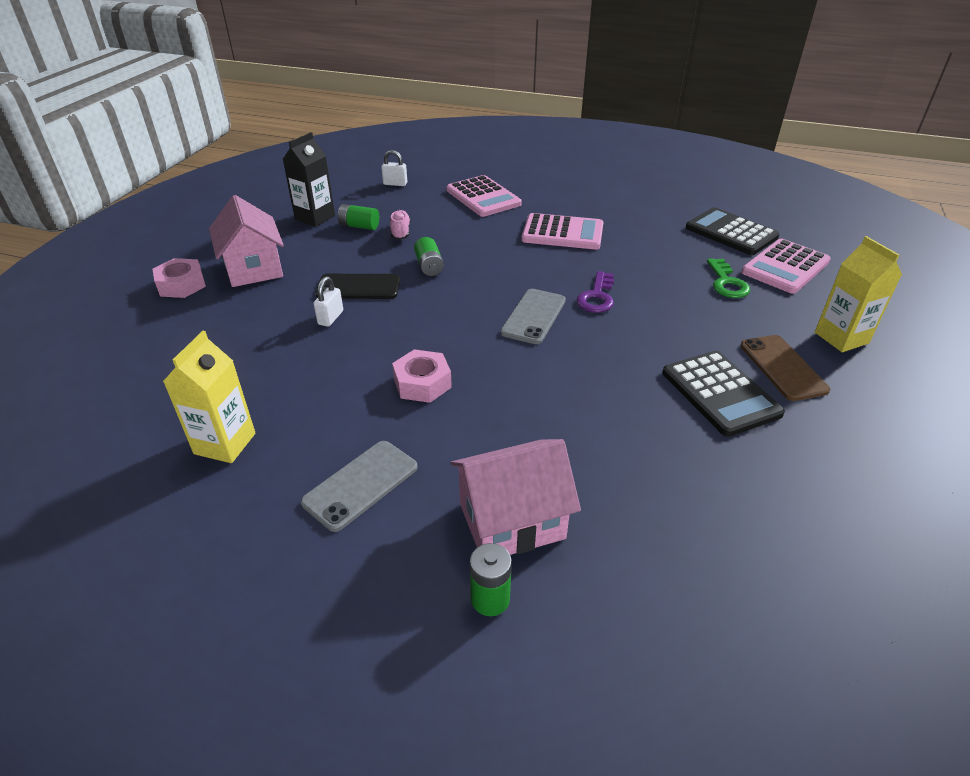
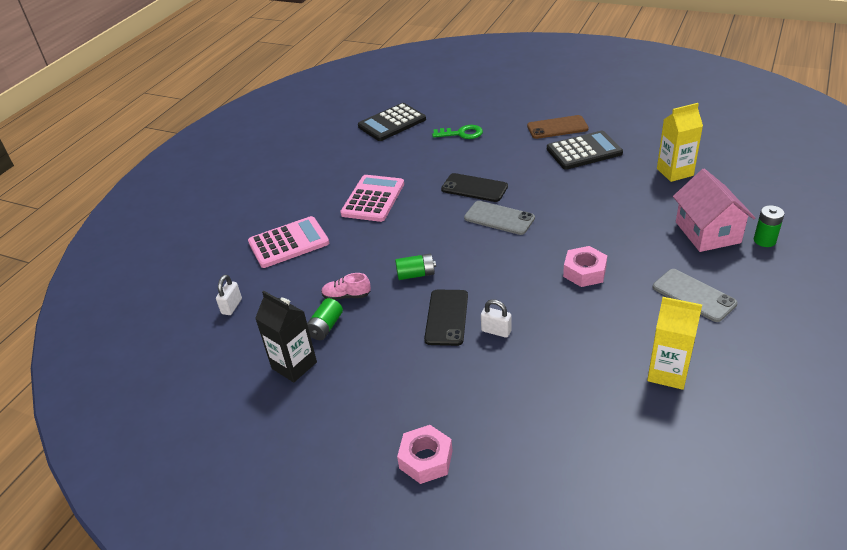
camera: 80 degrees left, 0 degrees up
(253, 268) = (399, 401): pink house -> none
(597, 296) = (474, 188): purple key -> black phone
(785, 267) = (444, 109): pink calculator -> none
(841, 338) = (527, 104): yellow carton -> yellow carton (675, 172)

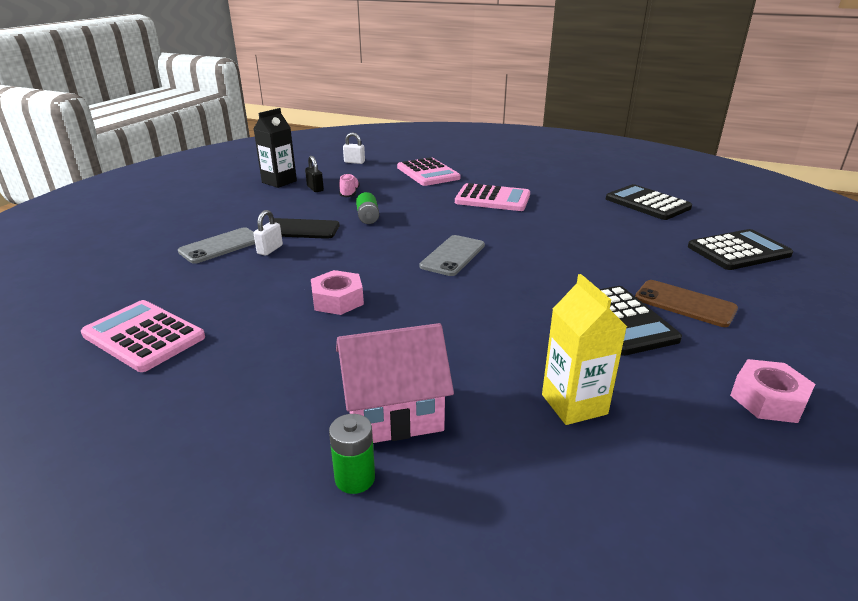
camera: 85 degrees right, 10 degrees down
(325, 327) = (315, 188): green battery -> black padlock
(426, 459) = (150, 222): pink nut -> pink nut (768, 399)
(461, 133) = (638, 238): green key -> none
(474, 188) = (514, 244): black phone -> none
(480, 99) = (738, 251): none -> black calculator
(557, 127) = (684, 303): brown phone -> brown phone turned 45 degrees counterclockwise
(668, 373) = (143, 336): yellow carton -> pink calculator
(693, 295) = (256, 374): grey phone -> grey phone (221, 246)

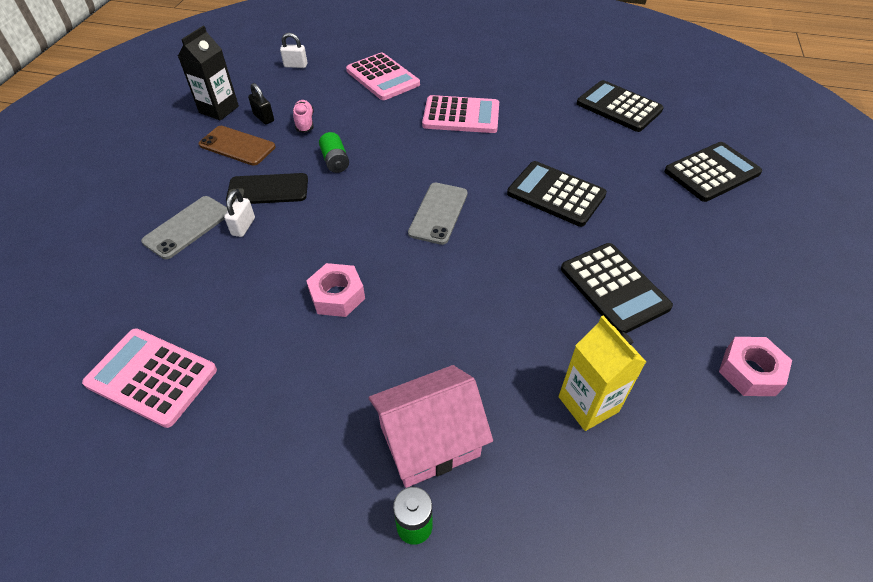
camera: 10 degrees left, 20 degrees up
(572, 253) = (556, 194): none -> black calculator
(684, 303) = (669, 255): brown phone -> brown phone (237, 146)

